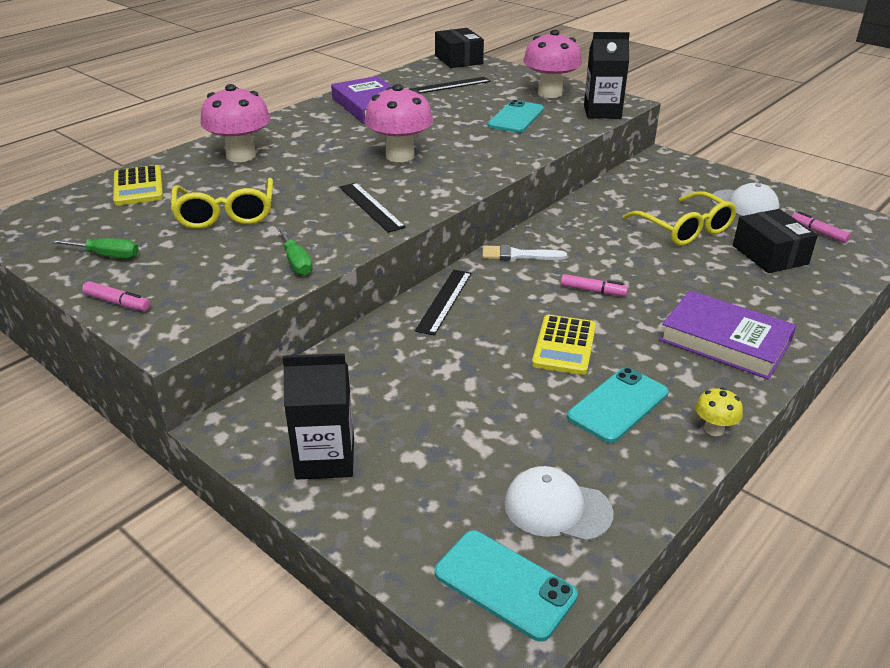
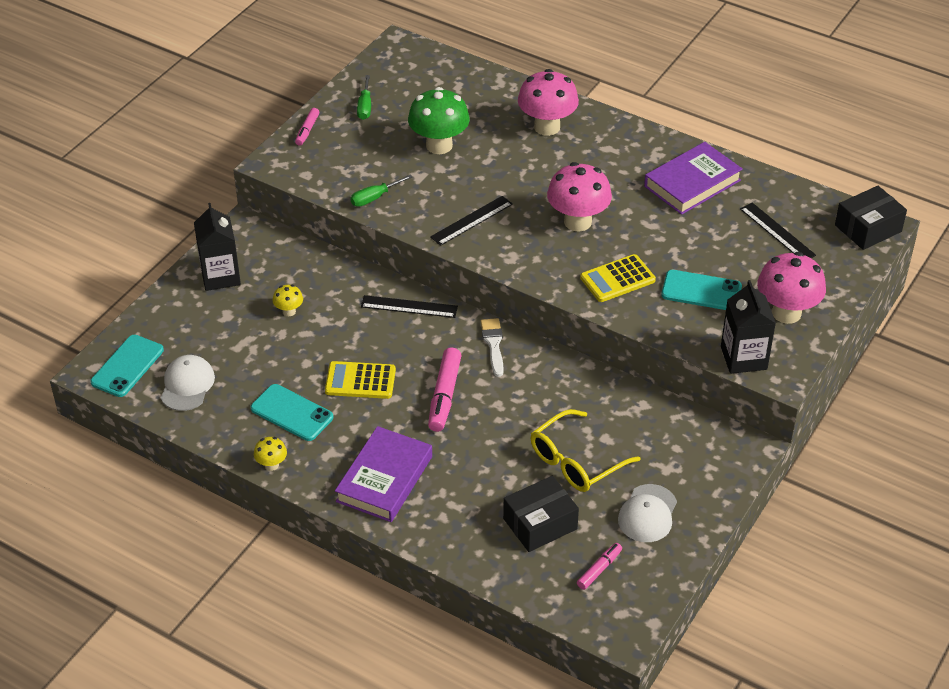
camera: 80 degrees right, 10 degrees up
(138, 187) = (473, 88): yellow calculator -> yellow calculator (617, 279)
(225, 214) = (439, 145): yellow glasses -> green mushroom
(424, 395) = (289, 311): none -> yellow mushroom
(593, 291) = (444, 395): pink marker -> pink marker, size x1.75

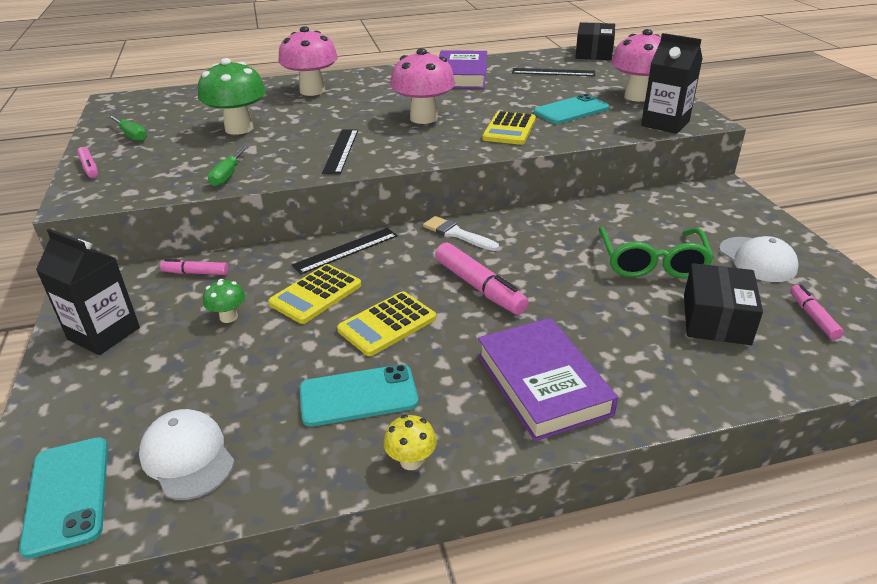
camera: 45 degrees left, 10 degrees down
(289, 311) = (228, 317): yellow mushroom -> green mushroom
(307, 262) = (196, 273): none -> pink marker
(350, 329) = (316, 294): none -> yellow calculator
(576, 461) = (652, 262): yellow glasses -> green glasses

